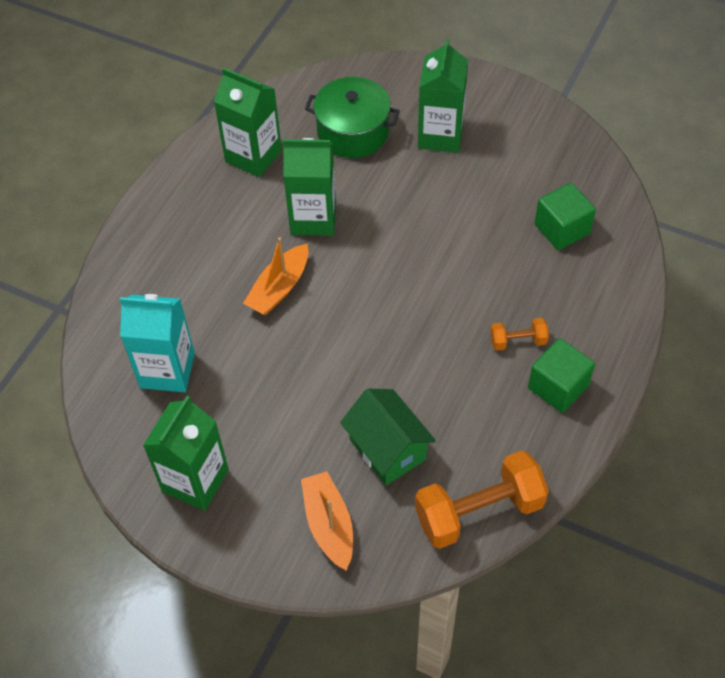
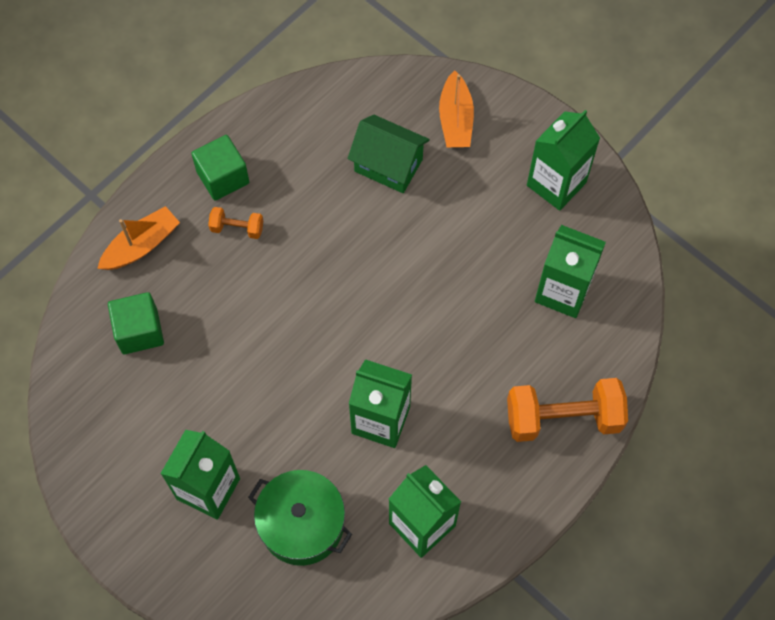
camera: 165 degrees left, 10 degrees up
(167, 370) = (563, 291): turquoise carton -> green carton
(279, 288) = (438, 347): orange boat -> orange boat (141, 245)
(387, 449) = (388, 165): green house -> green house turned 45 degrees counterclockwise
(479, 511) = (334, 97): orange dumbbell -> orange dumbbell (563, 418)

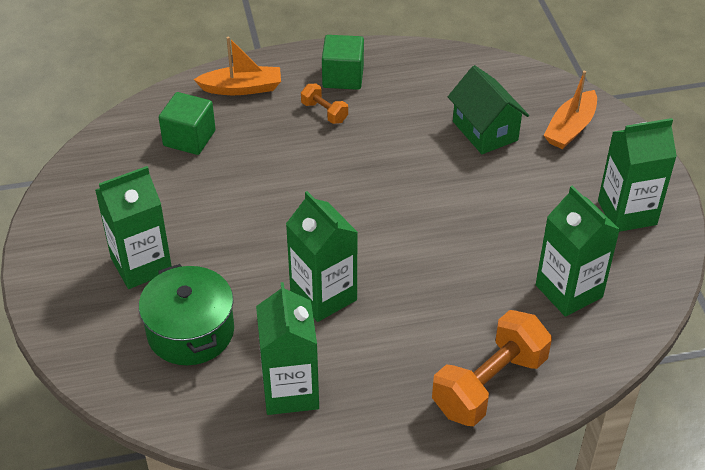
camera: 35 degrees right, 20 degrees down
(563, 418) = (489, 385): orange dumbbell -> orange dumbbell turned 75 degrees counterclockwise

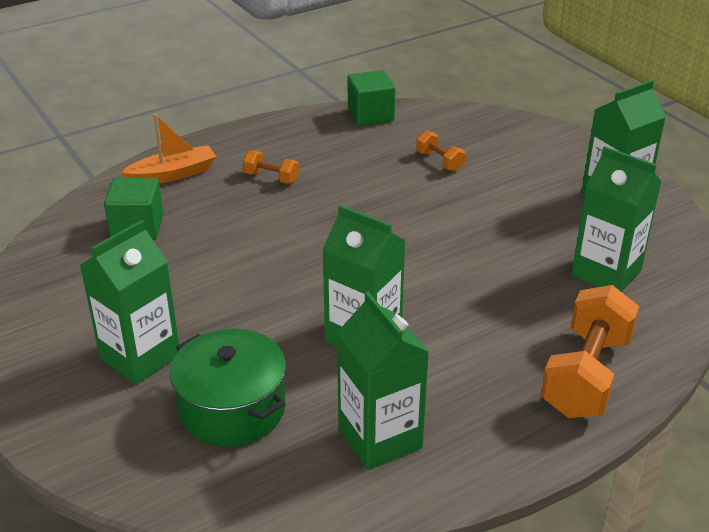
camera: 20 degrees left, 10 degrees down
(343, 77) = (274, 146): green cube -> green cube (370, 115)
(485, 131) = (439, 161): green house -> orange dumbbell
(570, 128) = (517, 144): orange boat -> none

